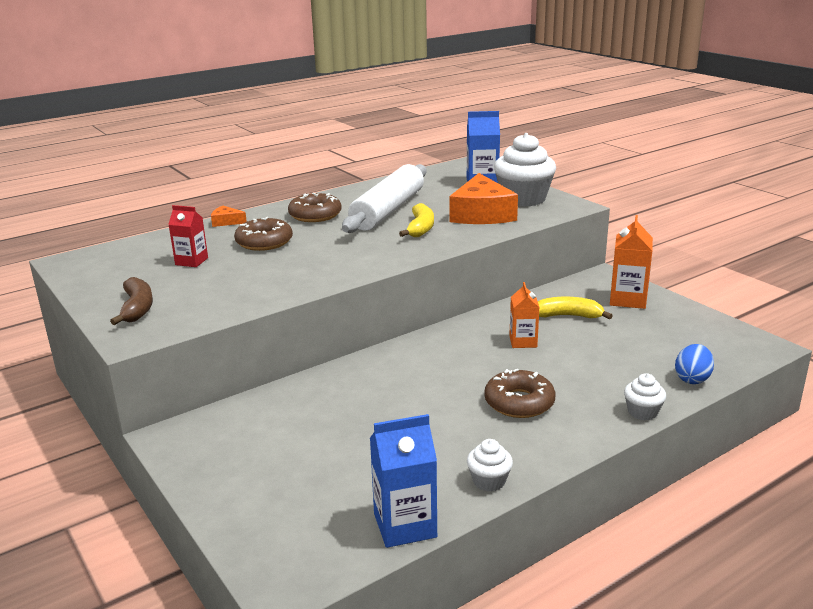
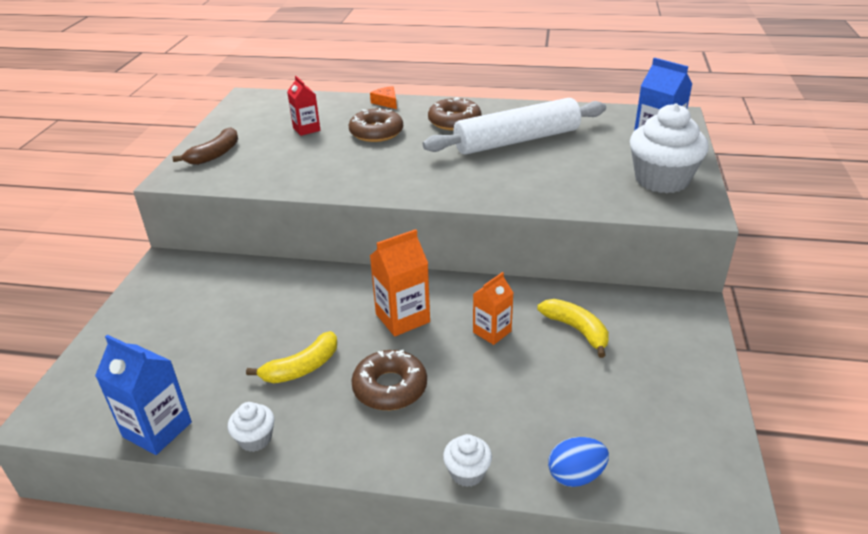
camera: 45 degrees right, 10 degrees up
(421, 228) = (508, 171): yellow banana -> yellow banana (302, 368)
(481, 214) = (588, 179): orange cheese -> none
(628, 299) = (668, 347): orange carton -> orange carton (402, 318)

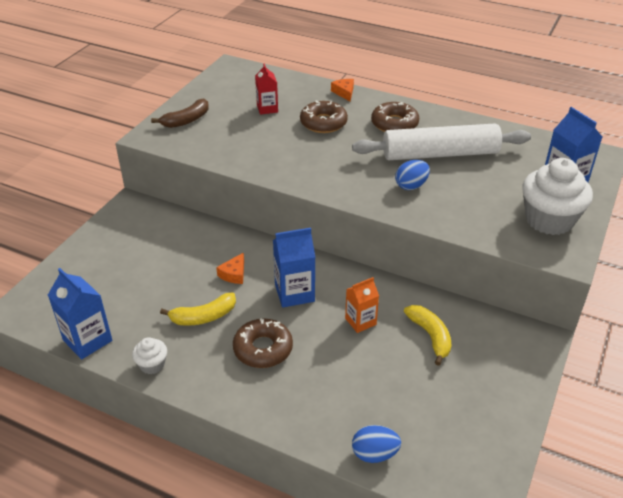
camera: 15 degrees right, 5 degrees up
(321, 313) = (234, 274): none -> orange cheese
(402, 318) = (294, 293): orange carton -> blue carton
(467, 473) = (294, 430): white cupcake -> none
(501, 174) = (411, 186): none -> blue egg

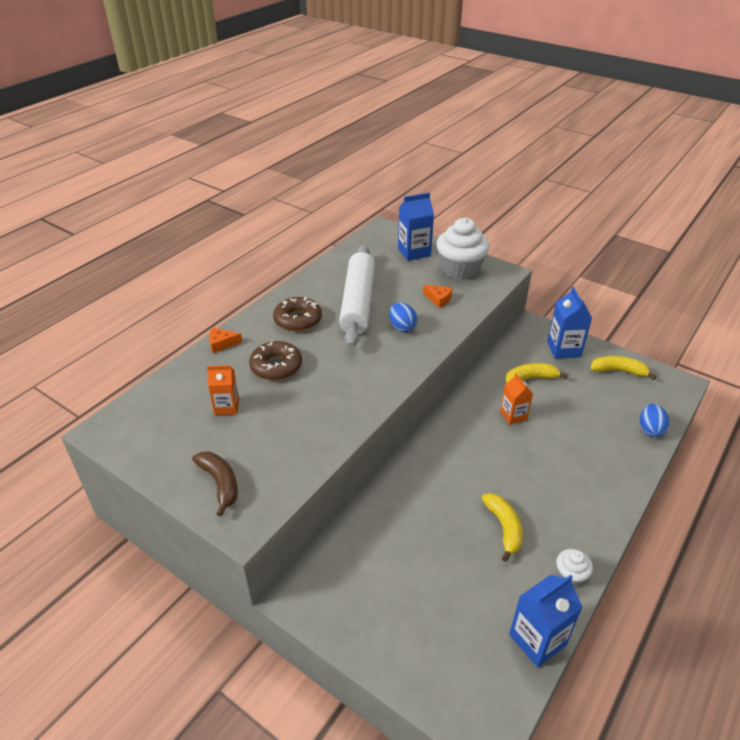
camera: 80 degrees left, 0 degrees up
(234, 274) = (443, 498): orange cheese -> orange cheese (438, 299)
(263, 349) = (546, 485): brown donut -> none
(267, 108) = (227, 406): red carton -> orange carton
(294, 293) = (475, 454): blue carton -> blue carton (563, 349)
(482, 428) = (618, 371): none -> yellow banana

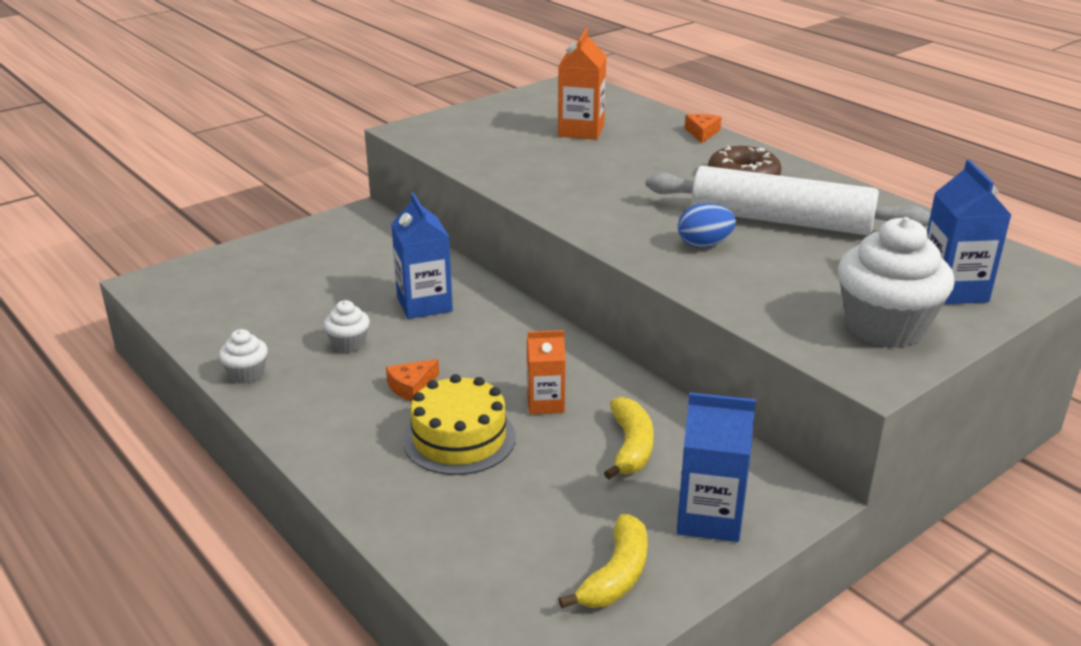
camera: 105 degrees right, 10 degrees down
(220, 483) = (468, 124): brown banana -> none
(227, 406) = (581, 131): orange carton -> orange carton, size x1.52
(276, 366) = (642, 158): brown donut -> none
(438, 299) = (780, 287): orange cheese -> orange cheese (411, 386)
(504, 528) = (348, 344): yellow banana -> white cupcake
(537, 639) = (197, 330): blue carton -> blue carton (424, 304)
(565, 443) = (459, 438): none -> yellow cake
(650, 429) = (436, 553): blue egg -> none

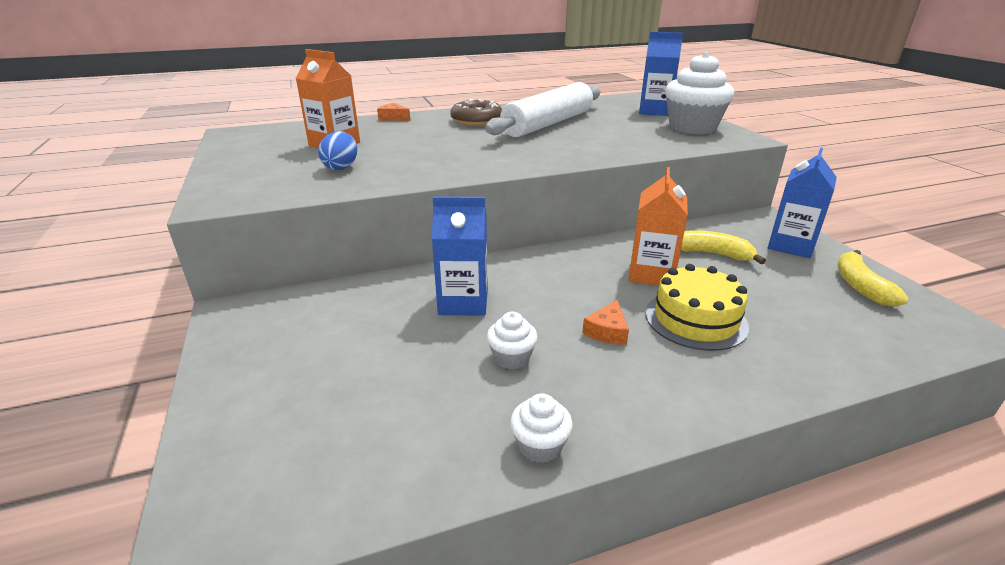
camera: 70 degrees left, 0 degrees up
(411, 386) = (607, 331): orange cheese -> orange cheese turned 45 degrees clockwise
(545, 403) = (651, 274): orange carton -> orange carton, size x1.52
(616, 575) = (860, 286): yellow banana -> yellow banana turned 135 degrees counterclockwise
(704, 244) = (569, 143): blue egg -> blue egg (341, 167)

